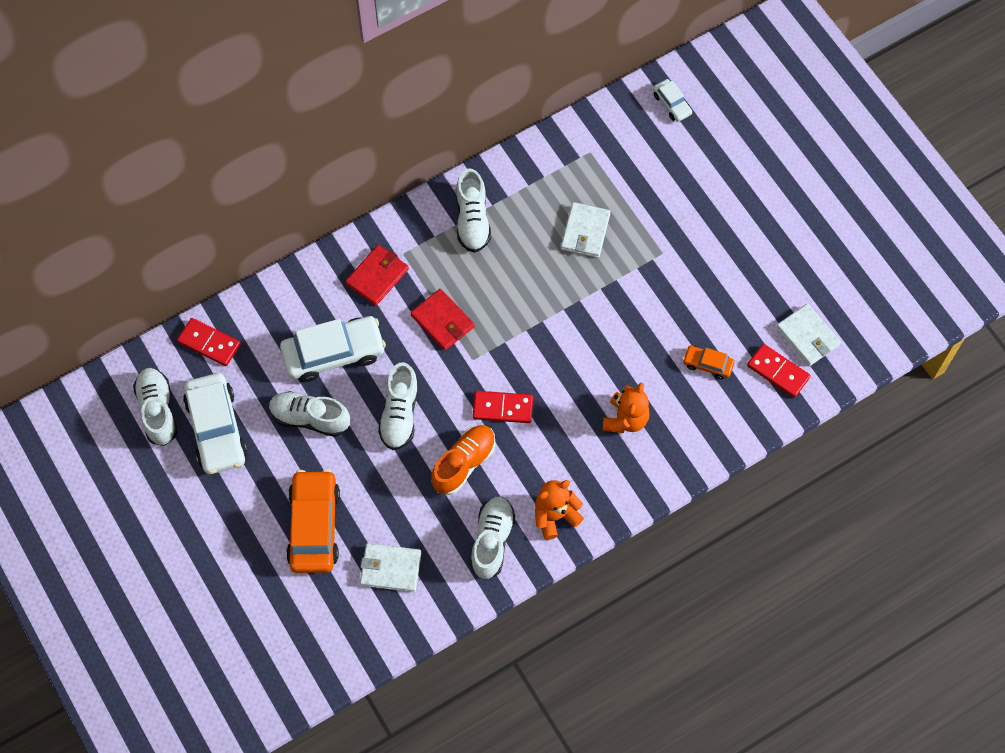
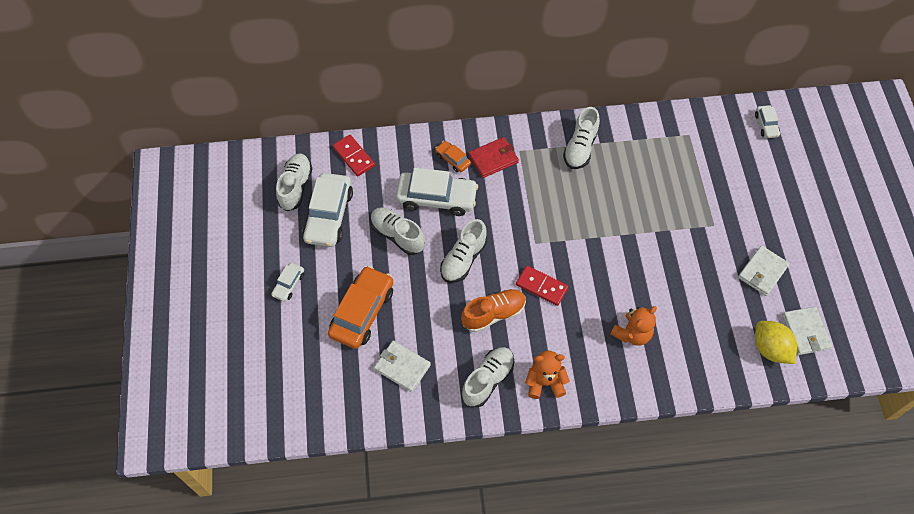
camera: 25 degrees right, 5 degrees down
(212, 531) = (288, 284): none -> white car
(442, 321) = (526, 207): red wallet -> none
(585, 232) = (661, 187): white wallet -> white wallet (762, 272)
(707, 364) = (715, 320): orange car -> orange car (453, 159)
(778, 372) = (770, 349): red domino -> yellow lemon

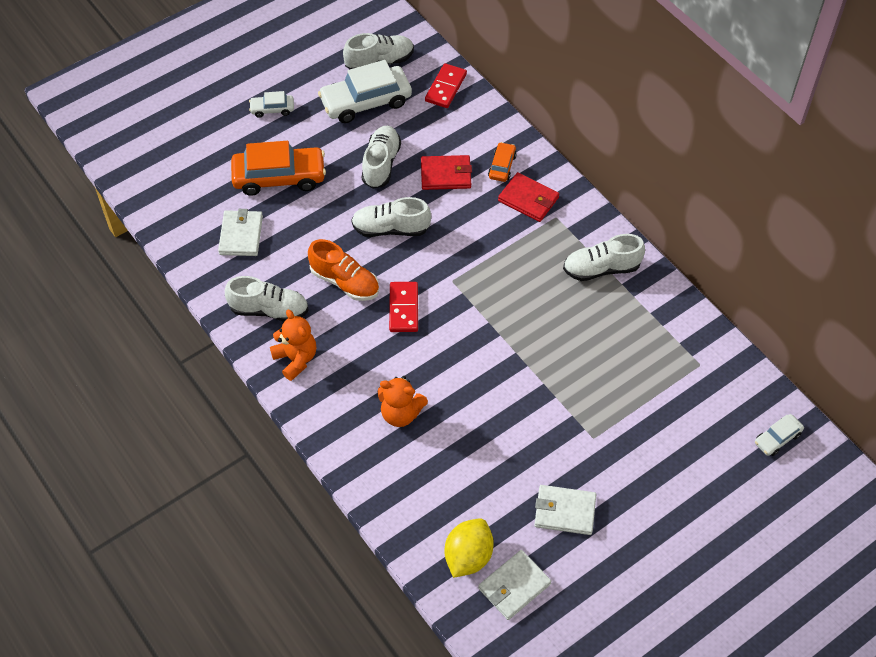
camera: 60 degrees right, 5 degrees down
(436, 198) = (446, 174): white car -> red wallet

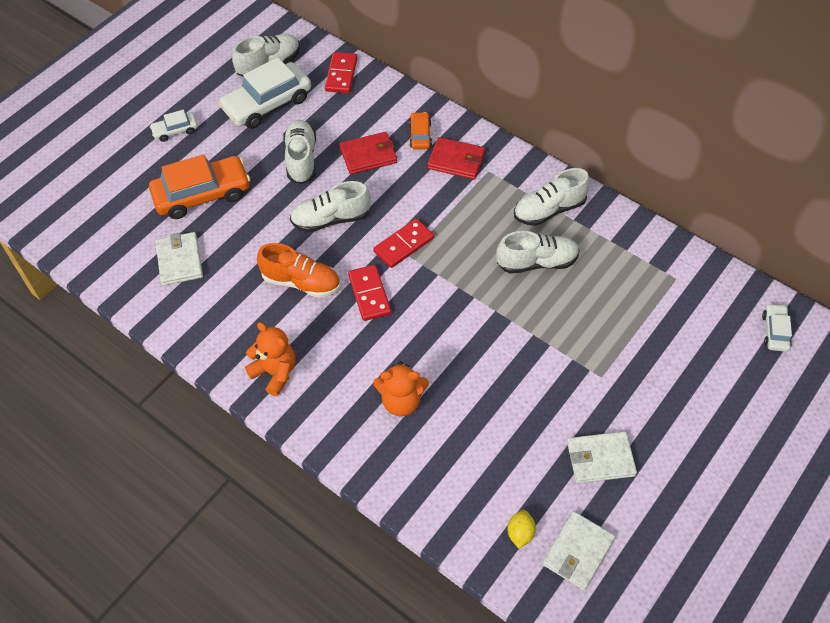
camera: 15 degrees left, 0 degrees up
(269, 310) = (231, 329): white shoe -> white shoe (537, 262)
(450, 269) = (403, 245): none -> red domino
(468, 556) = (520, 533): yellow lemon -> yellow lemon, size x0.55
(777, 438) = (775, 331): white car -> white car turned 150 degrees clockwise

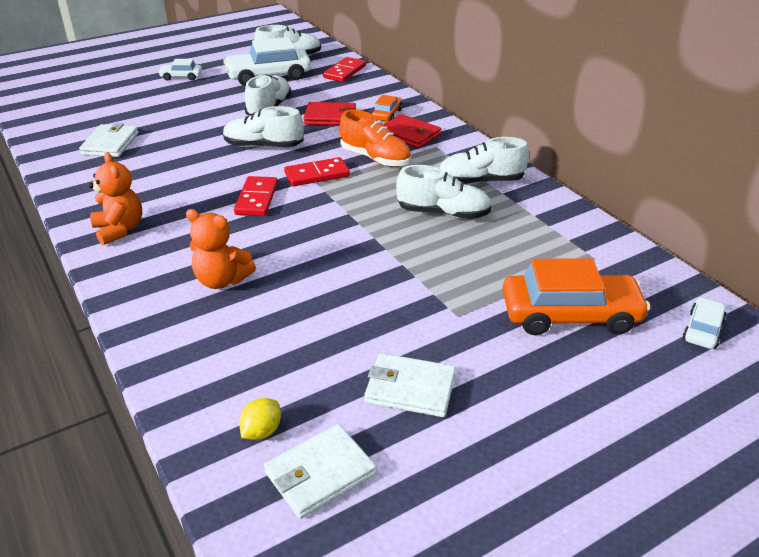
camera: 20 degrees right, 20 degrees down
(202, 194) = (167, 112): orange car -> orange car (570, 315)
(301, 282) = (201, 178): orange shoe -> orange shoe (375, 158)

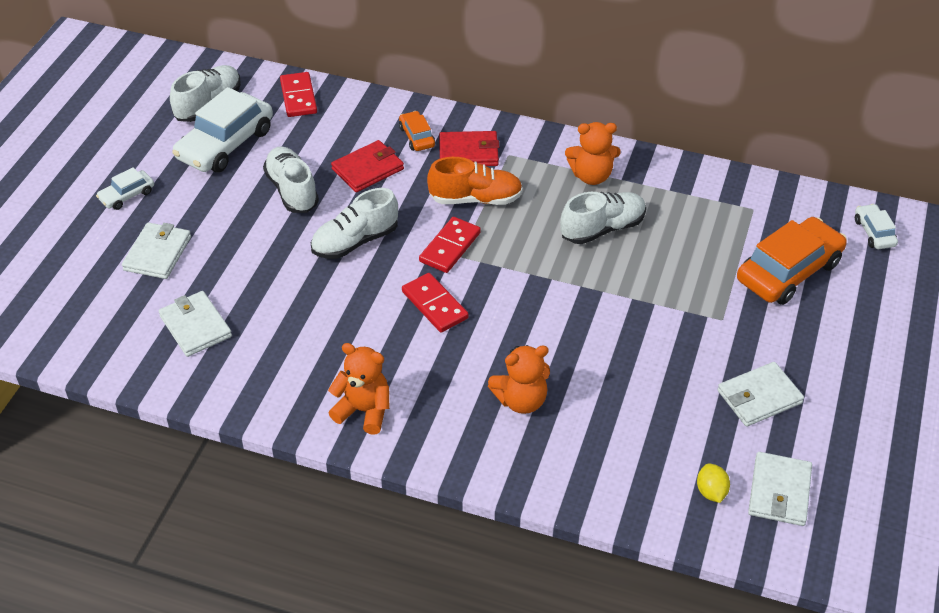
camera: 40 degrees left, 10 degrees up
(151, 105) = (157, 253): none -> white wallet
(480, 181) = (591, 176): white shoe -> orange teddy bear

